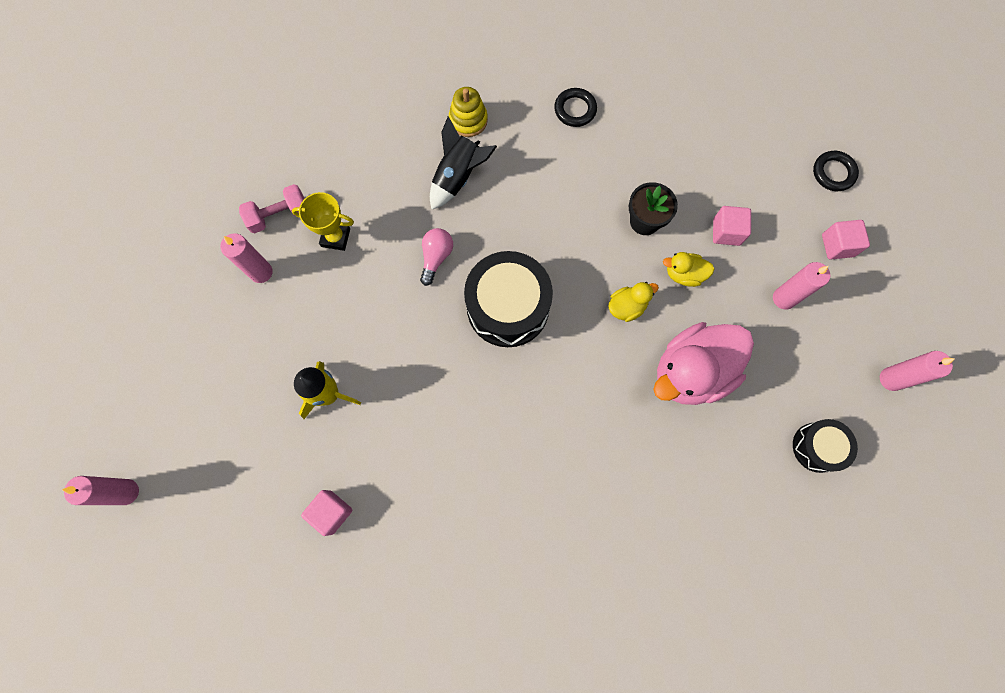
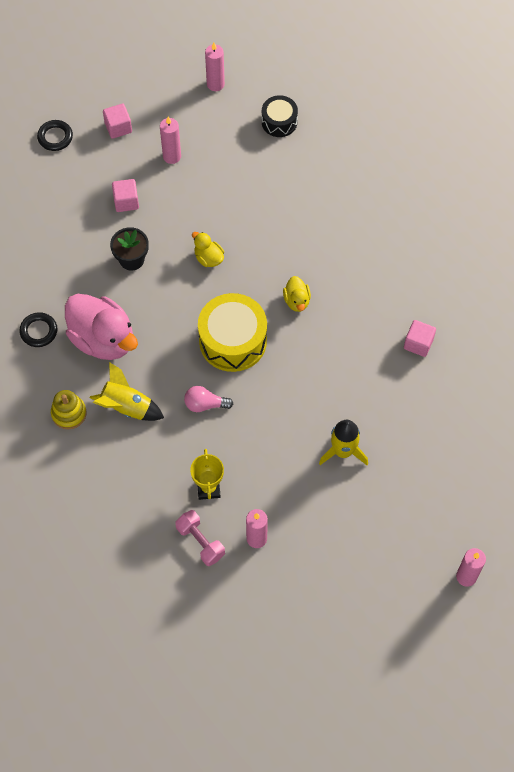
camera: 105 degrees left, 10 degrees down
(331, 512) = (429, 421): pink cube -> pink cube (418, 343)
(458, 177) = (126, 407): black rocket -> yellow rocket
(508, 307) = (233, 341): black drum -> yellow drum
(684, 274) = (170, 224): yellow duck -> yellow duck (297, 301)
(691, 372) = (248, 206): pink duck -> pink duck (103, 339)

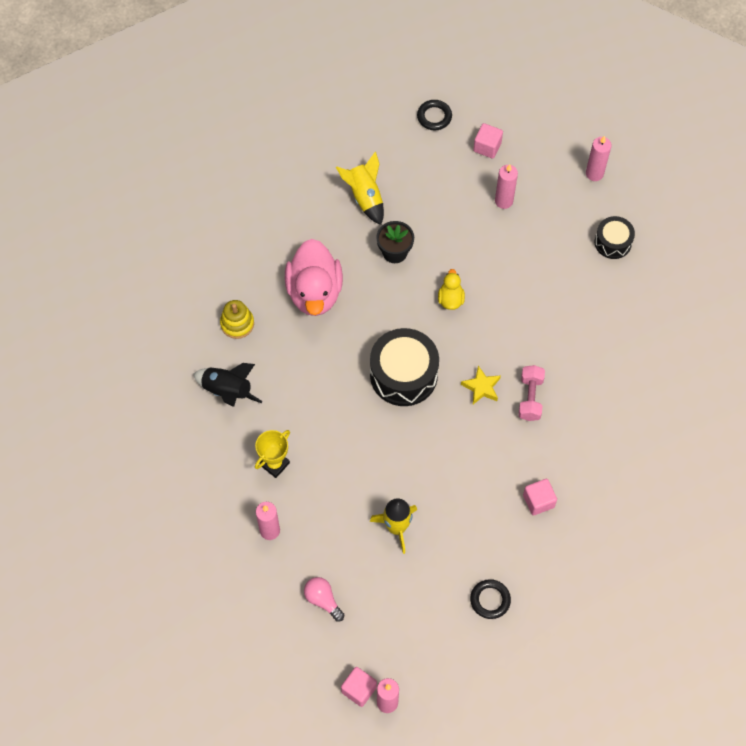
camera: 45 degrees right, 0 degrees up
(39, 331) = (277, 247): black ring -> black ring (490, 600)
(115, 469) = (227, 391): none -> black rocket
(126, 201) = (435, 207): pink cube -> pink cube (359, 689)
(126, 407) = (280, 355): yellow rocket -> yellow rocket (365, 197)
(200, 542) = (229, 496): pink dumbbell -> pink dumbbell (530, 398)
(205, 404) = (335, 402): pink light bulb -> pink light bulb (323, 600)
(233, 341) = (403, 375): yellow drum -> black drum
(297, 301) = (481, 387): yellow duck -> yellow star

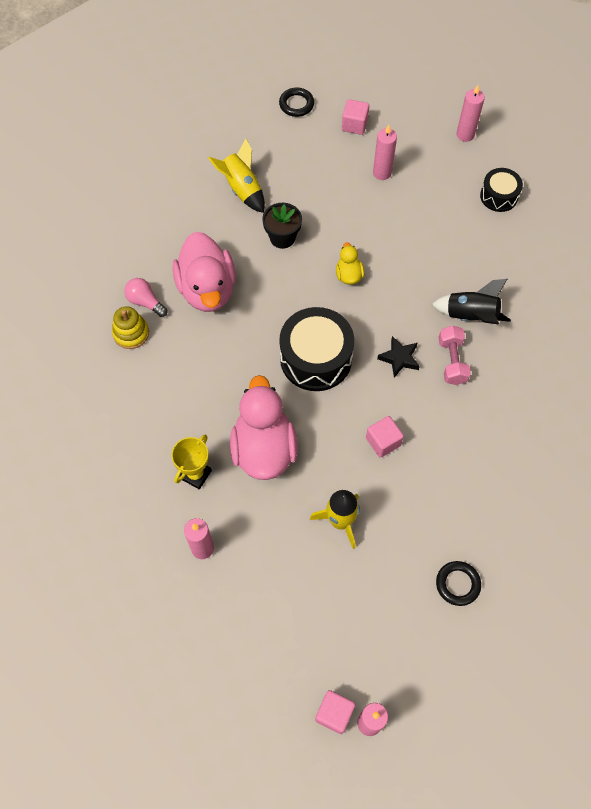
camera: 10 degrees left, 0 degrees up
(227, 391) = (131, 405): black rocket -> black rocket (470, 316)
(323, 600) = (275, 616): pink light bulb -> pink light bulb (145, 302)
(340, 451) = (264, 449): none -> pink duck
(481, 387) = (399, 358): yellow star -> black star
(538, 501) = (485, 467): pink cube -> pink cube (383, 442)

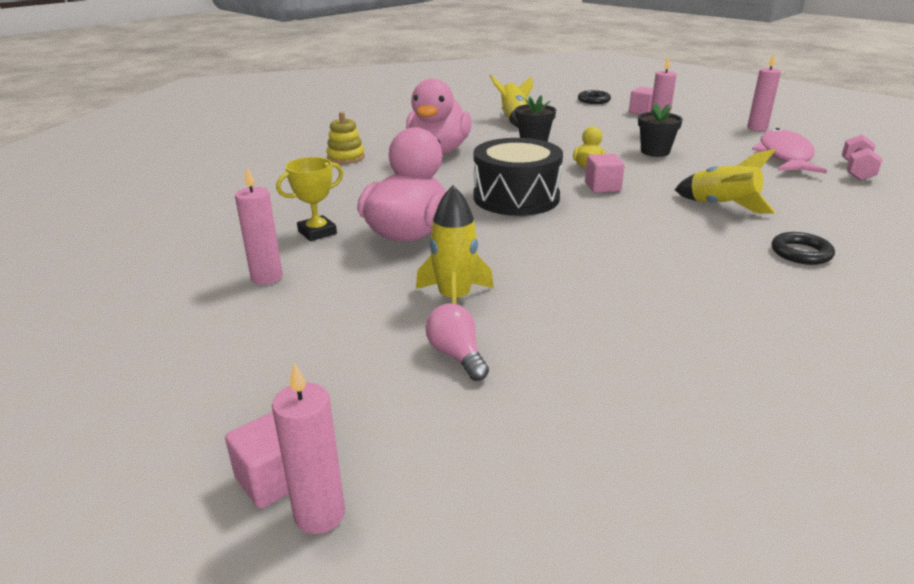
camera: 25 degrees right, 35 degrees down
(145, 302) = (376, 148): pink light bulb -> pink light bulb (457, 355)
(383, 442) = (557, 258): pink cube -> pink cube (602, 187)
(393, 223) = (655, 152): none -> black flower pot
(399, 358) = (615, 214): black star -> none
(452, 361) = (683, 227): pink dumbbell -> pink dumbbell (856, 171)
(457, 584) = (593, 398): black ring -> black ring (801, 253)
(470, 316) = (721, 206): black rocket -> yellow rocket
(499, 196) = (785, 156): black drum -> pink fish

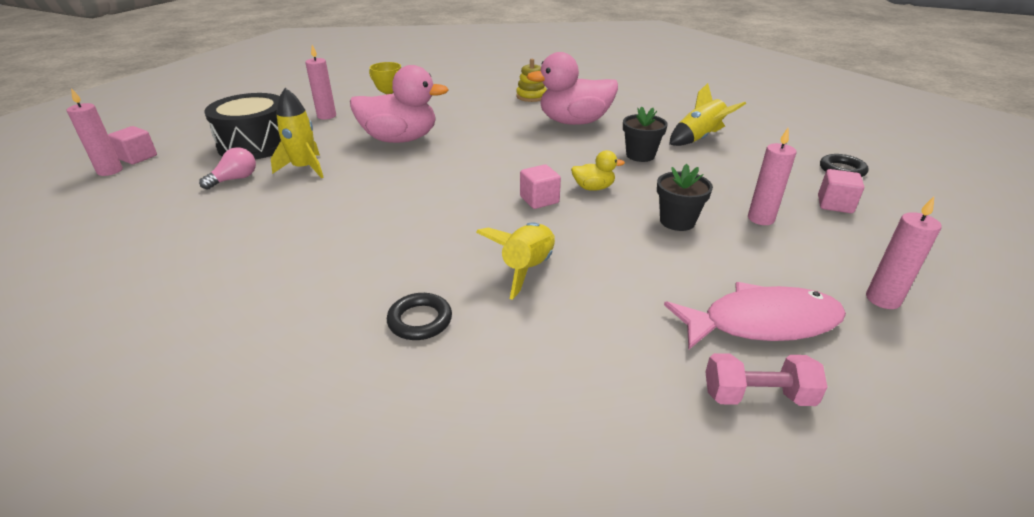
camera: 70 degrees right, 5 degrees up
(516, 198) = (487, 165): black drum -> black drum (256, 144)

